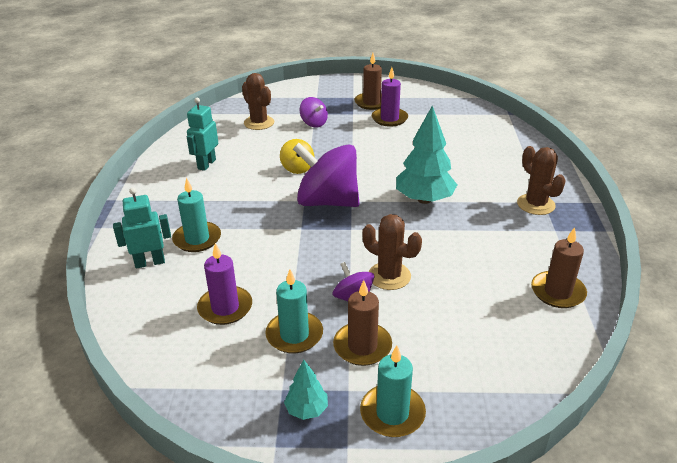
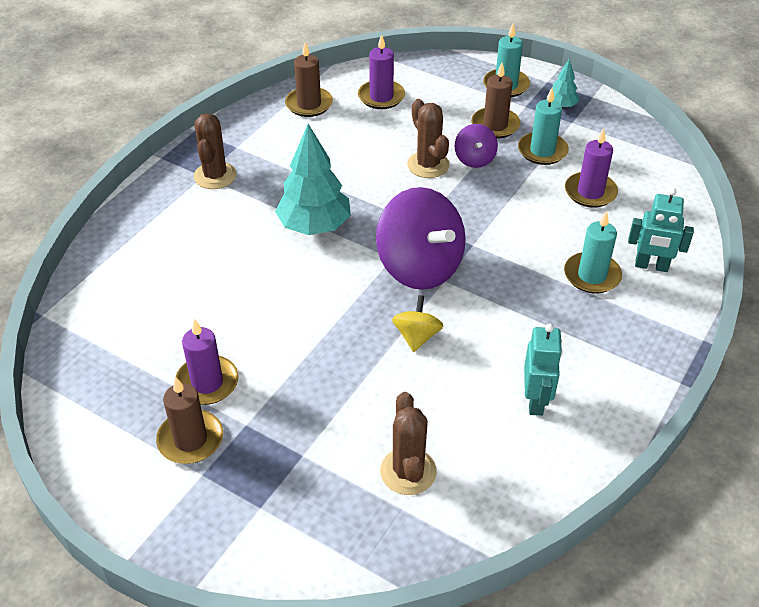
camera: 150 degrees left, 10 degrees up
(206, 164) = (536, 401): turquoise robot -> turquoise robot turned 45 degrees counterclockwise
(314, 123) = (324, 427): purple spinning top -> none
(505, 331) = (381, 97): none -> purple candle

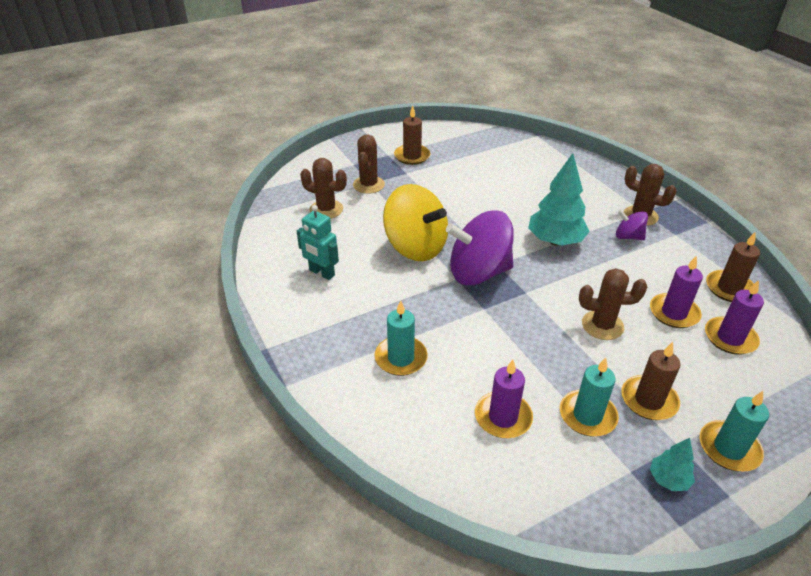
camera: 120 degrees right, 5 degrees down
(207, 383) = (445, 169): purple candle -> purple candle (674, 313)
(310, 454) = (368, 185): none -> brown cactus
(417, 336) = (415, 247): yellow spinning top -> yellow spinning top, size x2.06
(474, 159) = (597, 359): purple spinning top -> purple spinning top (628, 237)
(651, 266) = (381, 403): turquoise robot -> none

